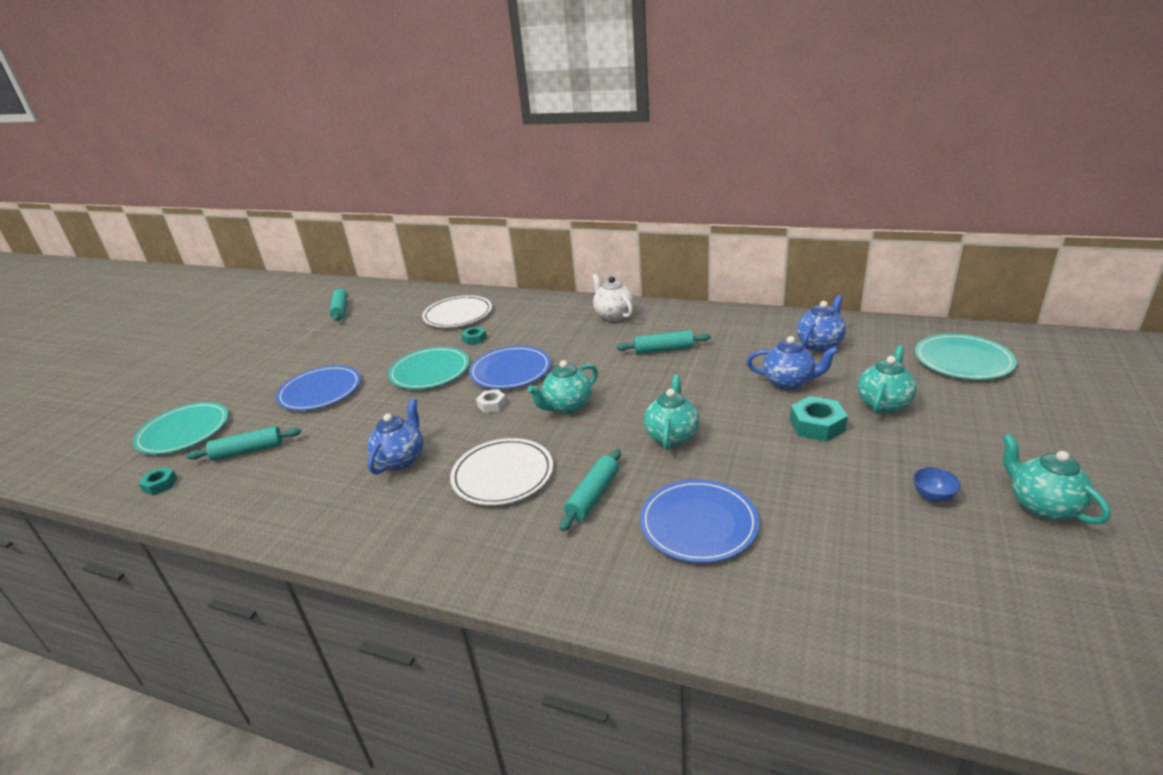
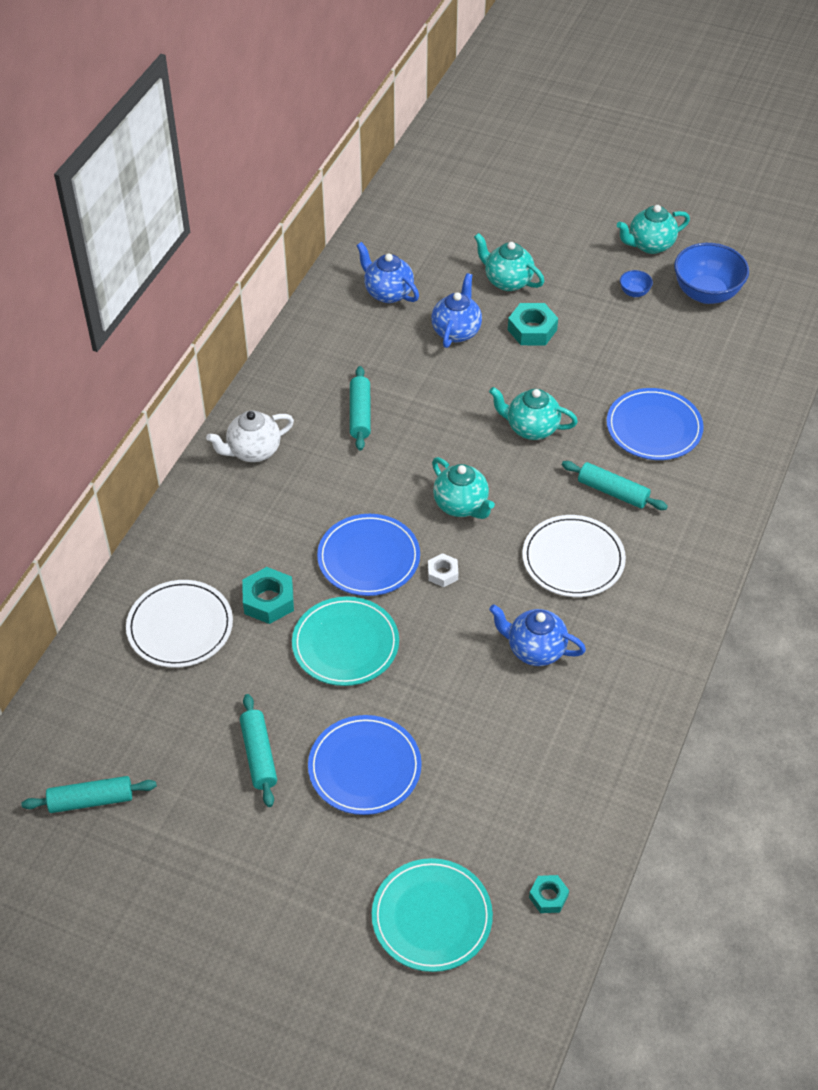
camera: 90 degrees left, 20 degrees up
(248, 451) = (493, 816): turquoise rolling pin -> turquoise rolling pin (259, 755)
(474, 339) = (268, 600): turquoise nut -> turquoise nut, size x1.65
(963, 360) = (447, 212): turquoise plate -> none
(983, 566) = (706, 293): none -> blue bowl

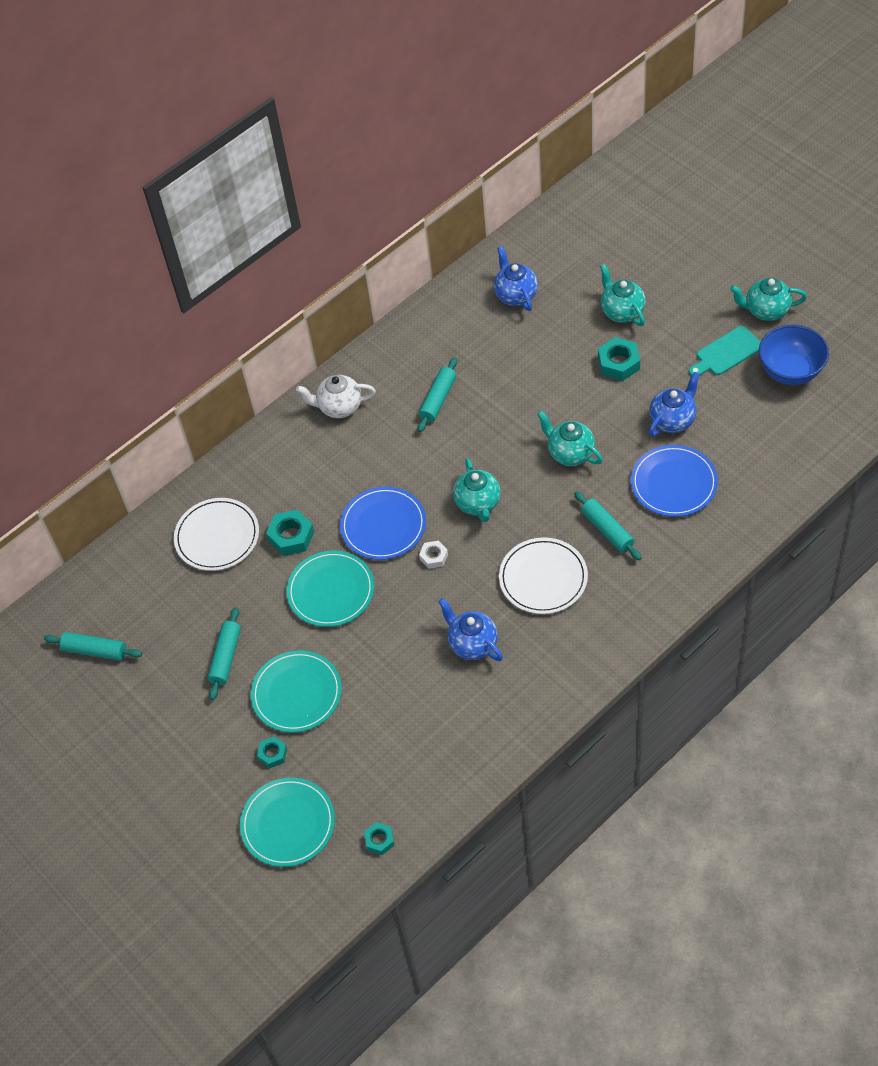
camera: 30 degrees right, 5 degrees up
(364, 767) = (296, 693): blue plate -> turquoise plate
(372, 844) = (272, 754): none -> turquoise nut
(456, 331) = (554, 346): blue teapot -> blue teapot (673, 420)
(634, 292) = (726, 353): blue bowl -> turquoise cutting board

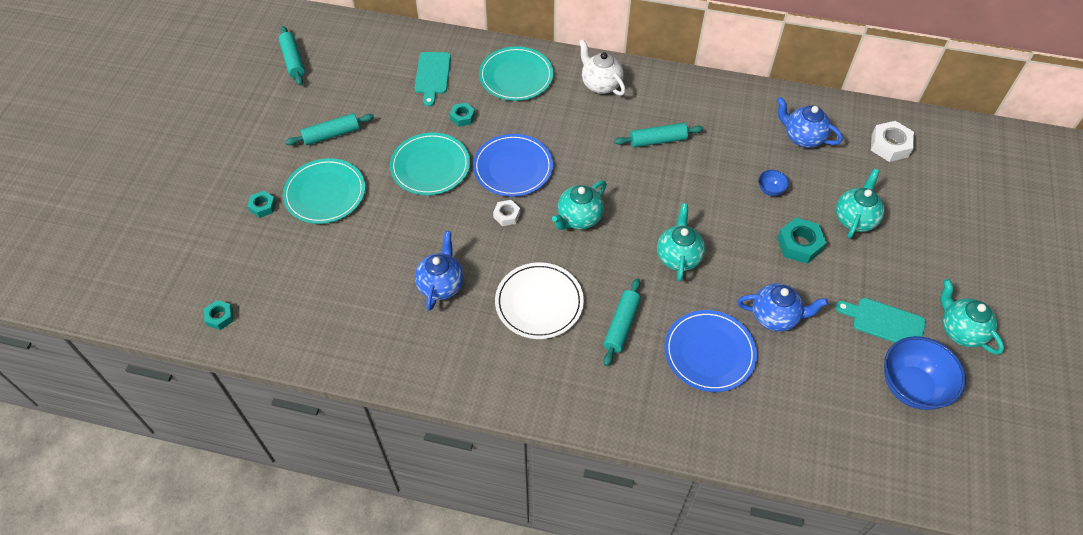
camera: 50 degrees right, 0 degrees up
(217, 536) = (432, 75): white plate -> turquoise cutting board
(288, 824) = (206, 248): turquoise plate -> turquoise plate (516, 76)
(291, 536) = (462, 117): turquoise nut -> turquoise nut, size x0.61
(515, 295) = (802, 137): blue teapot -> blue teapot turned 90 degrees counterclockwise
(551, 350) = (770, 190): none -> blue bowl
(569, 242) = (889, 145): none -> white nut

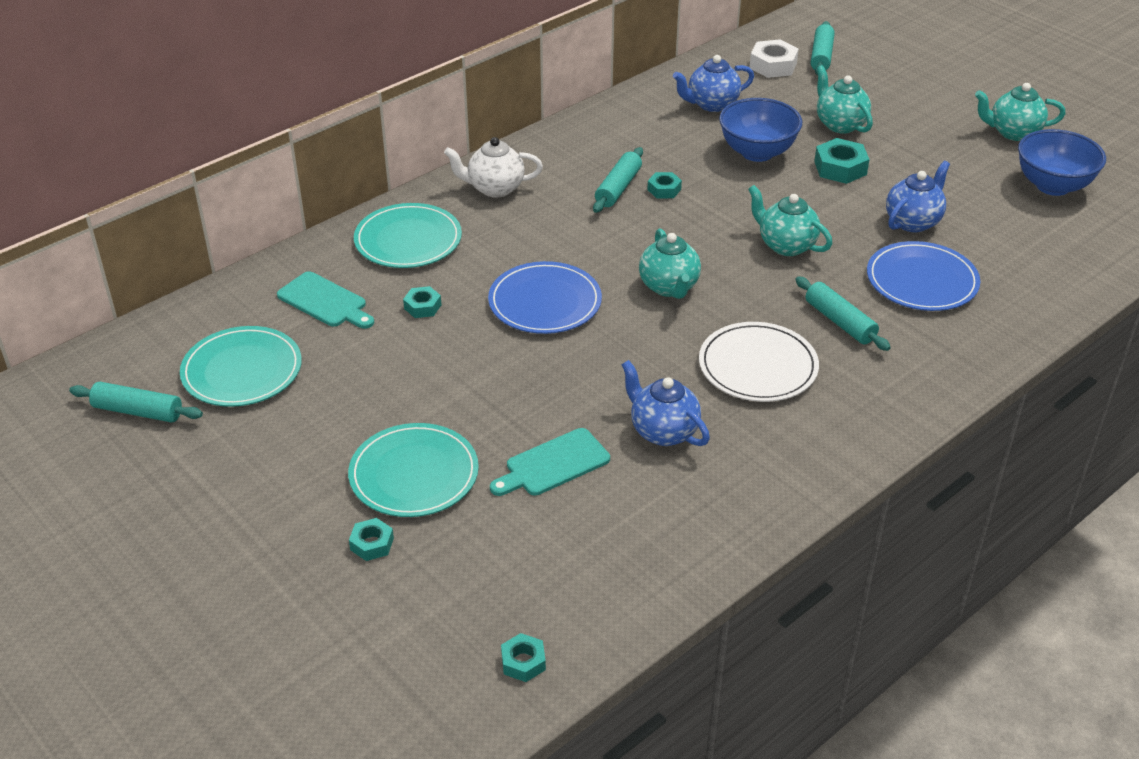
camera: 55 degrees left, 15 degrees down
(331, 135) = (319, 428): turquoise rolling pin -> turquoise rolling pin (821, 56)
(430, 166) = (471, 364): turquoise plate -> turquoise plate (242, 370)
(506, 215) = (610, 337): white nut -> none
(678, 163) = (664, 190): none -> turquoise nut
(770, 190) = (757, 152): blue bowl -> blue bowl, size x2.24
(884, 322) = (971, 166): turquoise cutting board -> turquoise cutting board (553, 464)

